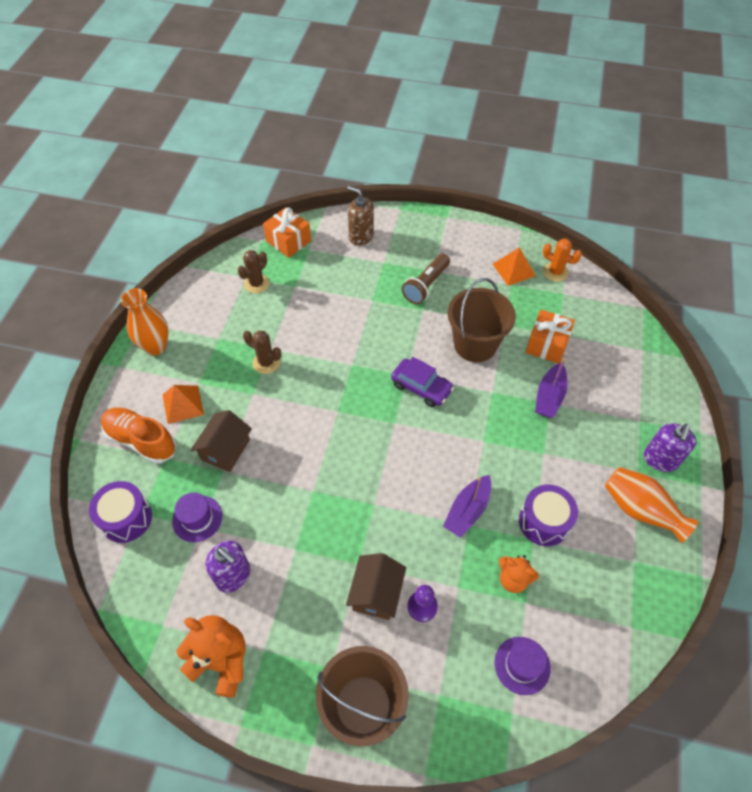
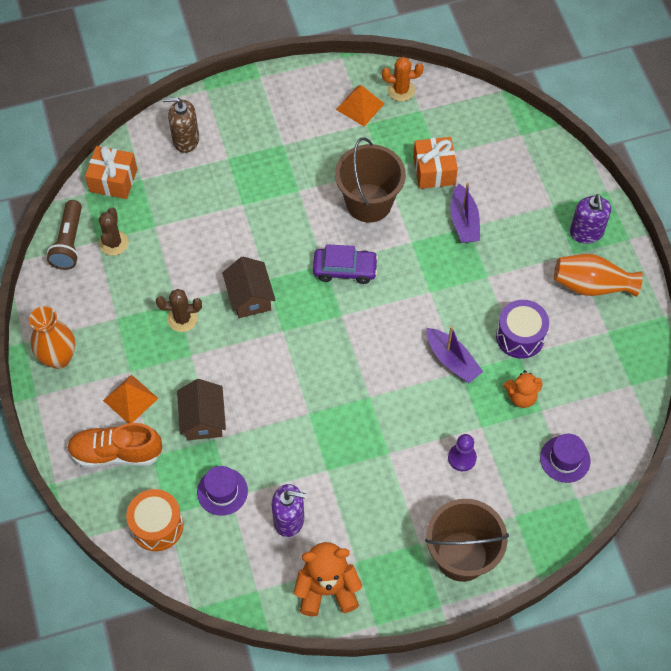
camera: 30 degrees left, 5 degrees up
(126, 518) = (157, 526): purple drum -> orange drum
(376, 593) = (418, 468): brown house -> brown house (249, 297)
(426, 285) = (285, 164): brown flashlight -> brown flashlight (69, 242)
(467, 511) = (452, 360): purple boat -> purple boat turned 45 degrees counterclockwise

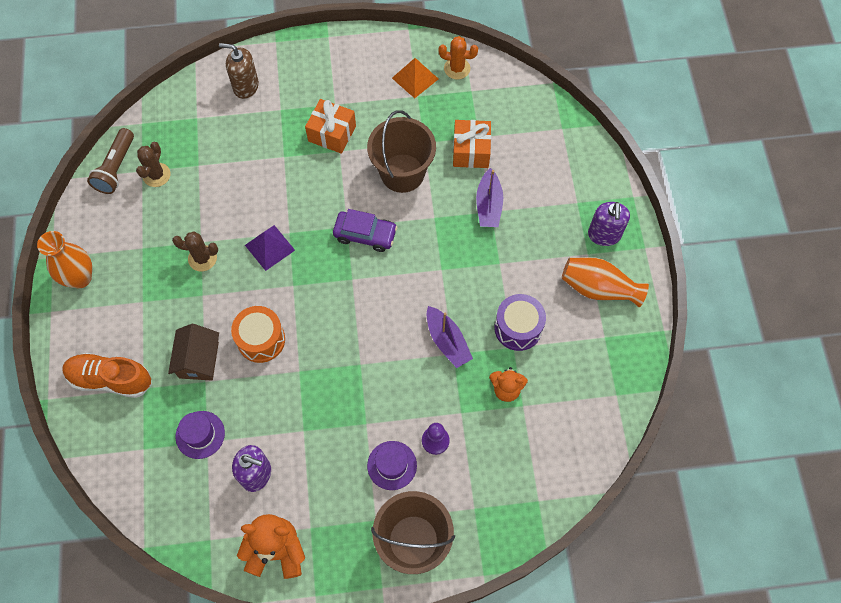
camera: 10 degrees right, 5 degrees up
(113, 180) = (170, 115): orange gift -> orange gift (332, 133)
(130, 399) = (136, 329): orange pyramid -> none
(157, 526) = (131, 458): orange drum -> orange drum (261, 340)
(249, 297) = (270, 247): brown house -> purple pyramid
(565, 459) = (535, 459): purple hat -> purple hat (392, 465)

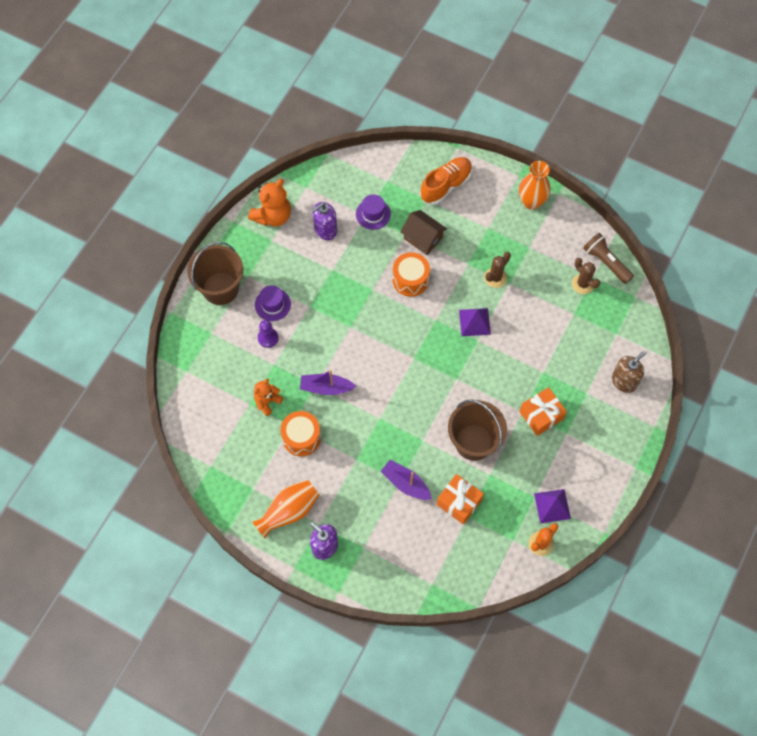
camera: 125 degrees right, 0 degrees up
(365, 235) = (441, 386): purple car -> none
(415, 78) = (552, 506): orange pyramid -> purple pyramid
(518, 328) = (301, 437): purple drum -> orange drum

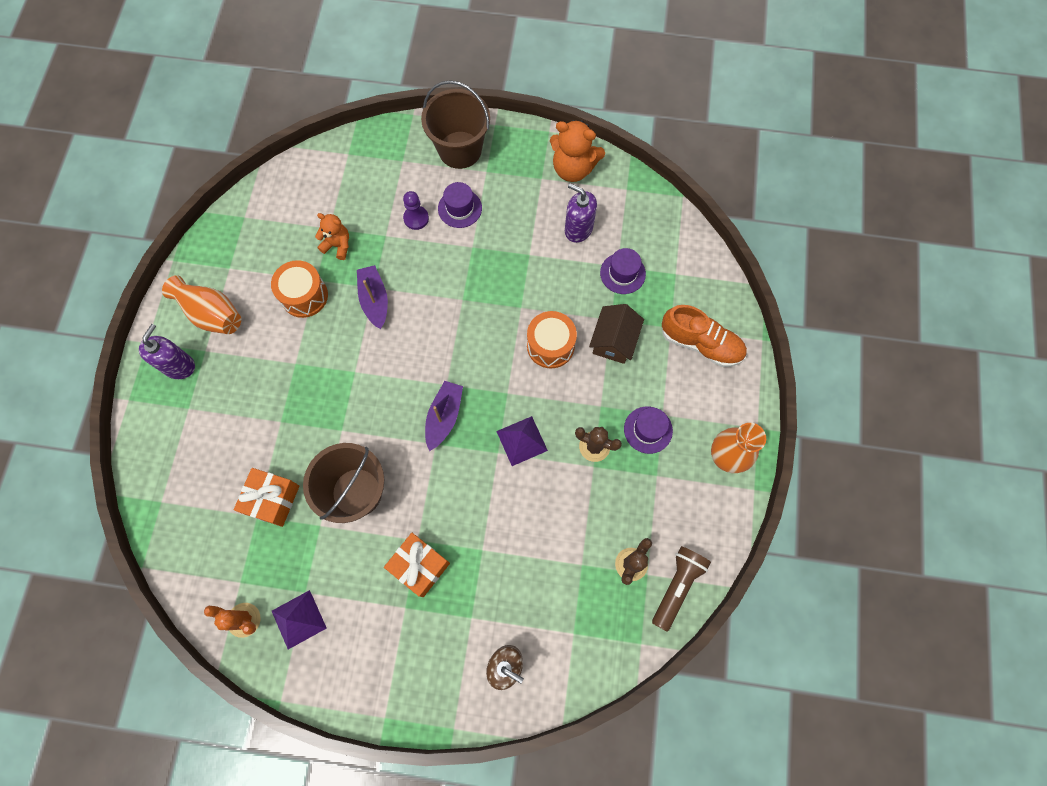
camera: 70 degrees right, 5 degrees up
(405, 483) = (280, 429): purple boat -> purple boat (444, 417)
(495, 240) = (648, 430): none -> purple hat

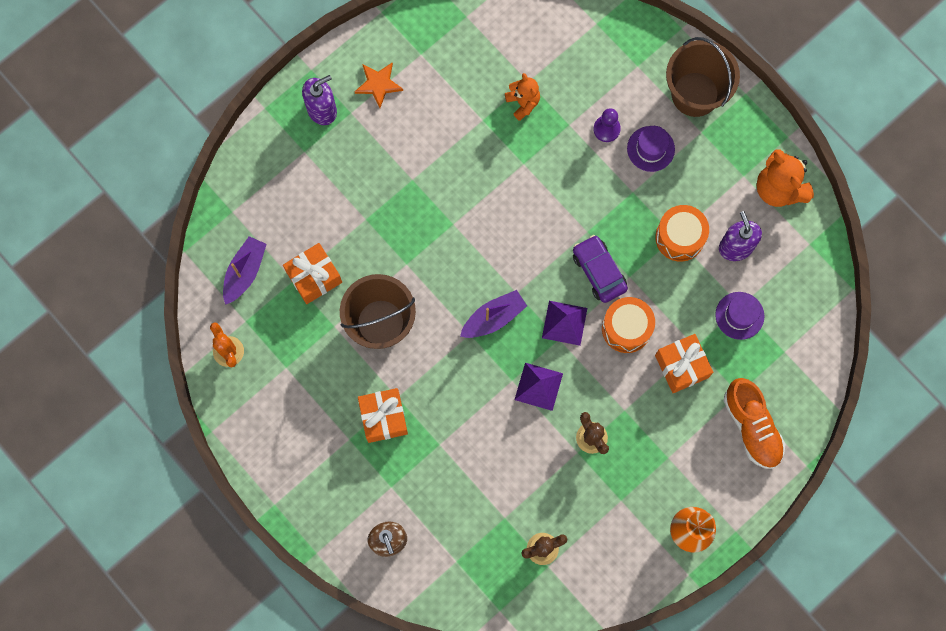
camera: 40 degrees right, 5 degrees up
(212, 314) = (378, 84): orange vase -> orange star
(298, 619) = (267, 383): purple pyramid -> purple pyramid (564, 323)
(304, 296) = (462, 127): orange drum -> orange drum (679, 237)
(374, 300) = (515, 175): purple boat -> purple boat (245, 272)
(495, 321) = (599, 271): none -> purple car
(614, 341) = (681, 366): brown house -> orange gift
(648, 430) = (645, 460): purple hat -> none
(677, 586) = (563, 593): brown flashlight -> none

